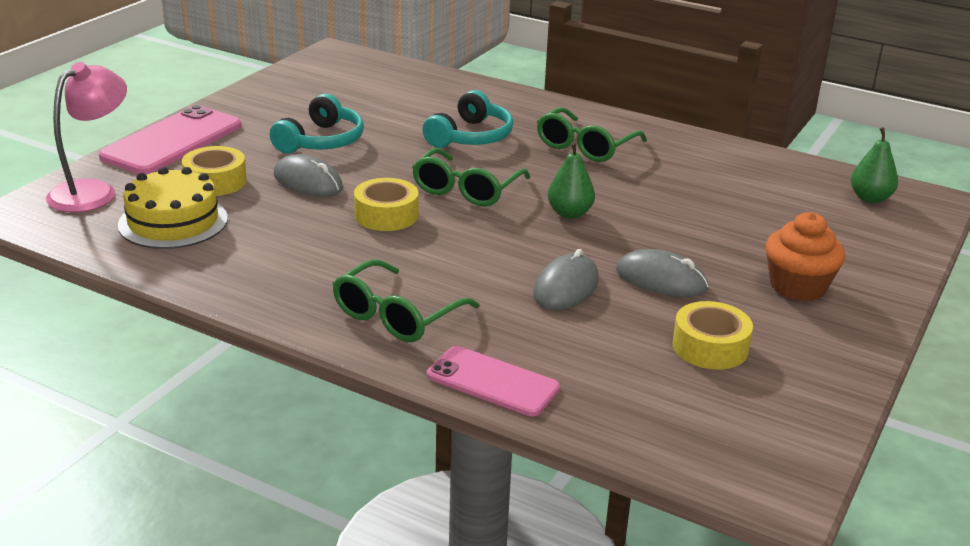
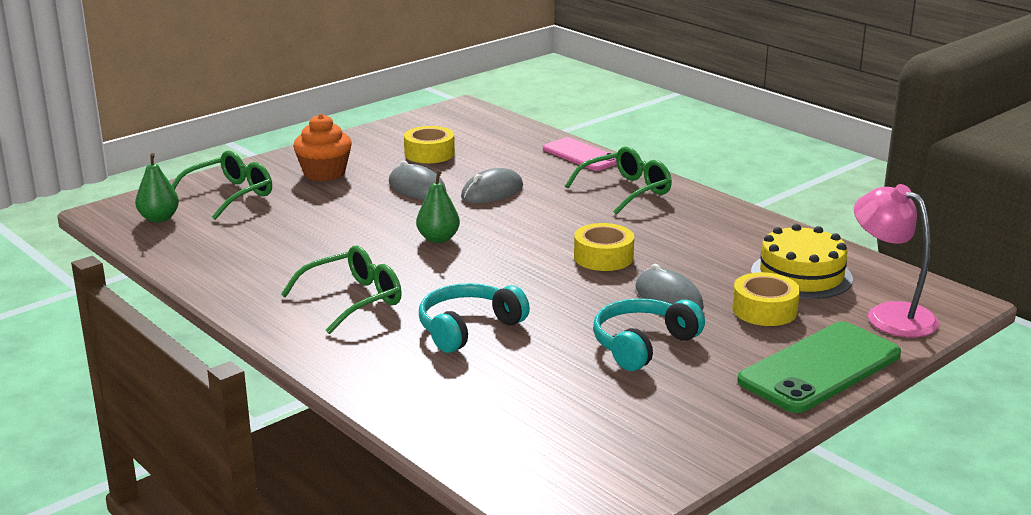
camera: 160 degrees left, 5 degrees down
(93, 191) = (889, 315): pink lamp -> pink lamp turned 90 degrees clockwise
(172, 141) = (819, 368): pink phone -> green phone
(466, 190) = (515, 270): green glasses -> green glasses (230, 195)

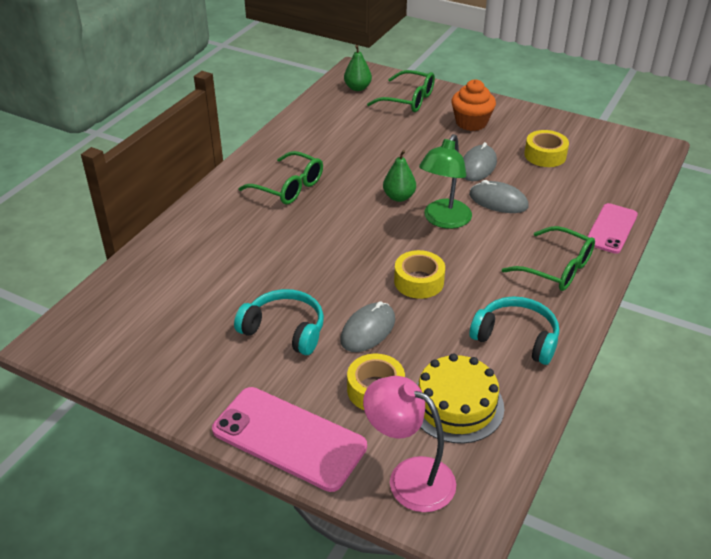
camera: 70 degrees right, 15 degrees up
(468, 328) = (272, 243): turquoise headphones -> turquoise headphones (516, 338)
(504, 224) = (443, 220): none -> green lamp
(819, 368) = (289, 438): green phone -> pink phone
(889, 315) = (409, 477): pink lamp -> pink lamp turned 90 degrees counterclockwise

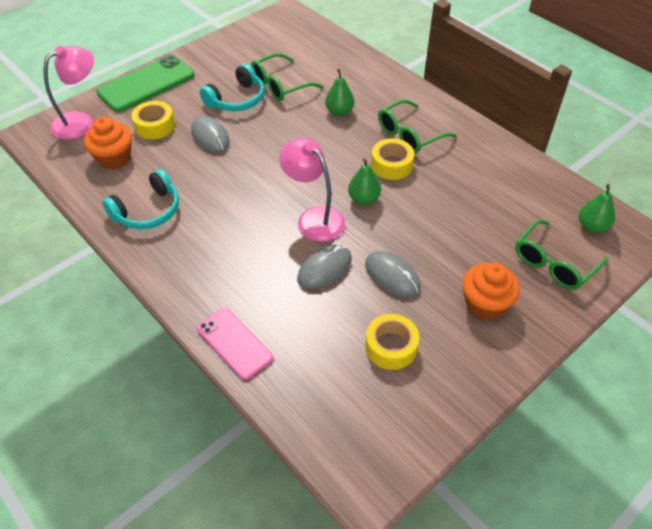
camera: 110 degrees right, 10 degrees up
(271, 240) = (339, 111): none -> green pear
(289, 438) = (146, 84): pink phone -> green phone
(419, 281) = (243, 177): yellow tape -> yellow tape (391, 165)
(443, 220) = (314, 218): green lamp -> pink lamp
(456, 405) = (114, 158): yellow cake -> orange cupcake
(557, 269) = (205, 271): green glasses -> green glasses (280, 85)

